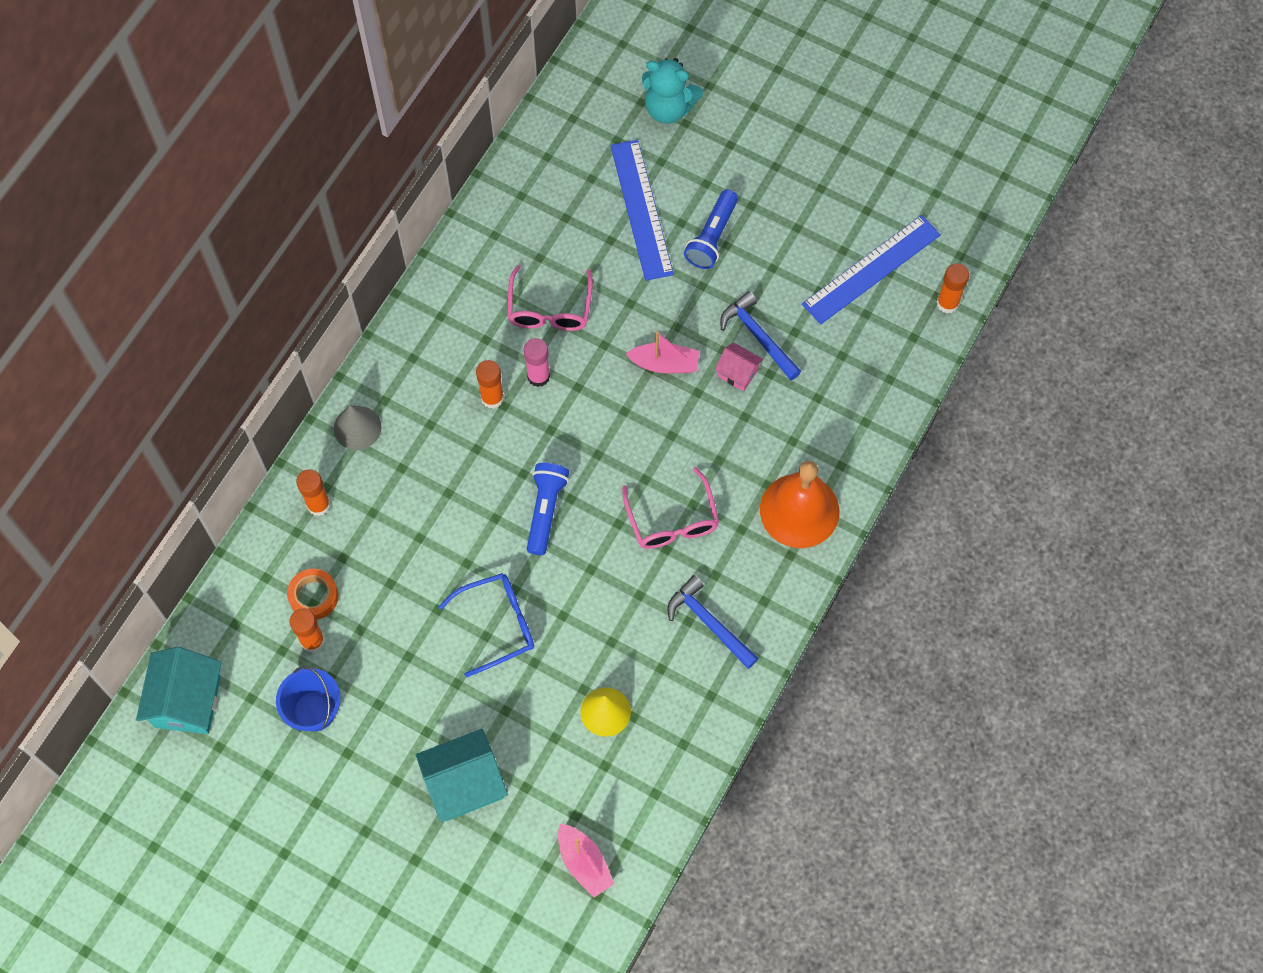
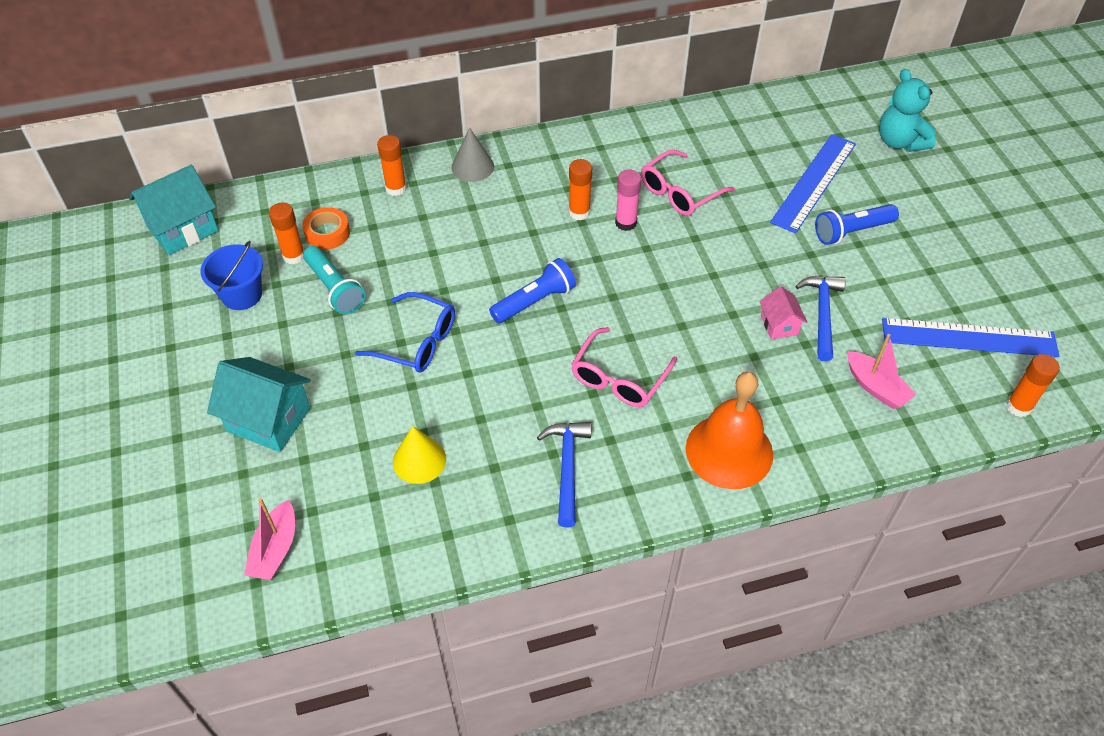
camera: 45 degrees right, 15 degrees down
(381, 639) = (334, 289): none -> turquoise flashlight
(664, 364) = (727, 280): pink boat -> pink boat (876, 387)

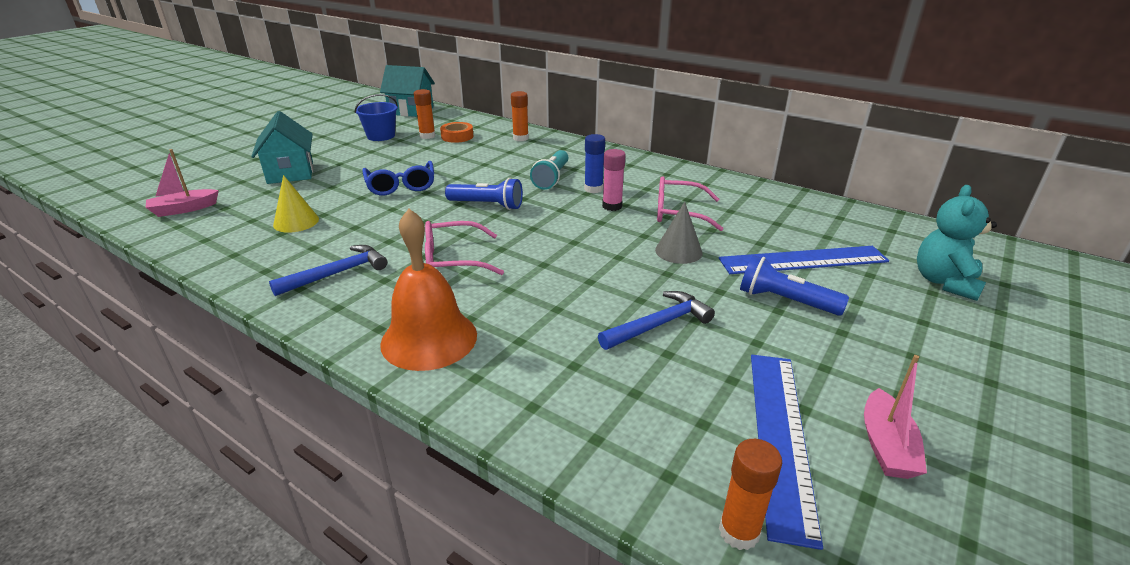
camera: 50 degrees right, 20 degrees down
(334, 289) = (416, 152): turquoise flashlight -> turquoise flashlight (552, 178)
(472, 166) = (575, 148): grey cone -> grey cone (678, 251)
(579, 212) = (593, 189): orange glue stick -> blue glue stick
(779, 325) = (611, 307): pink house -> none
(876, 387) = (612, 395): pink boat -> pink boat (886, 445)
(969, 338) = (780, 436): blue ruler -> blue ruler turned 45 degrees clockwise

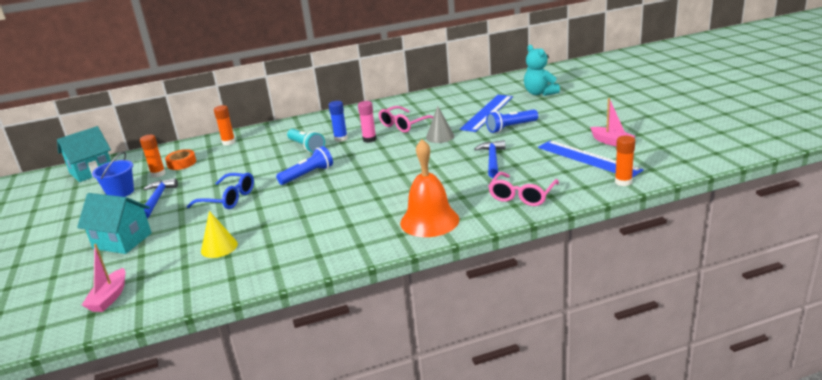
camera: 50 degrees left, 5 degrees down
(337, 273) = (319, 240): blue hammer -> blue hammer (157, 199)
(453, 260) = (358, 199): pink glasses -> pink glasses (522, 196)

